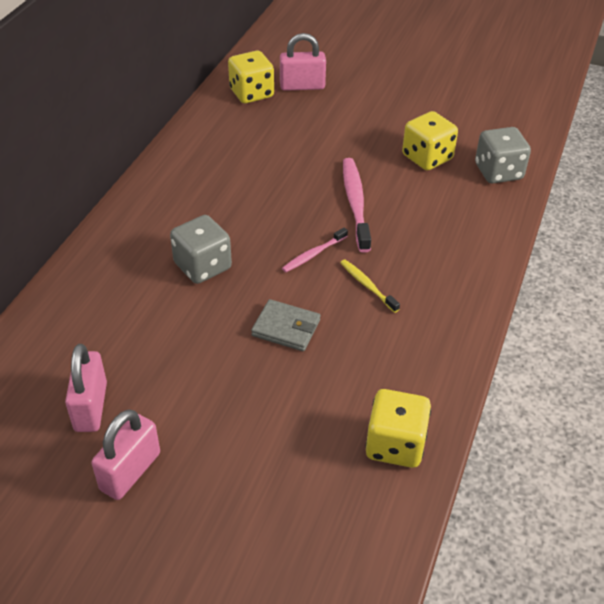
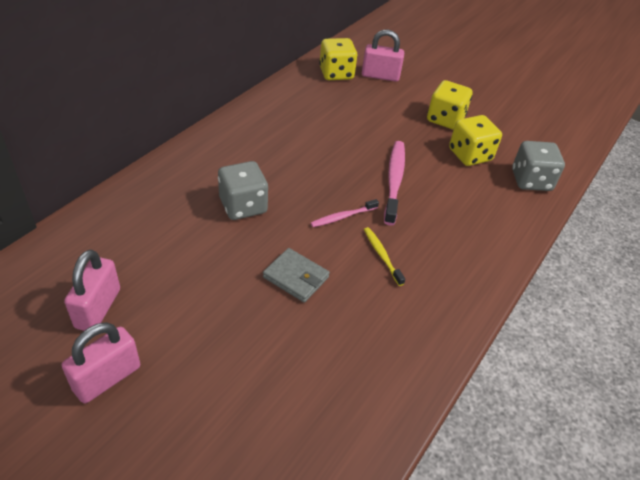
camera: 10 degrees right, 0 degrees up
(395, 445) = (360, 415): yellow dice -> yellow dice (445, 119)

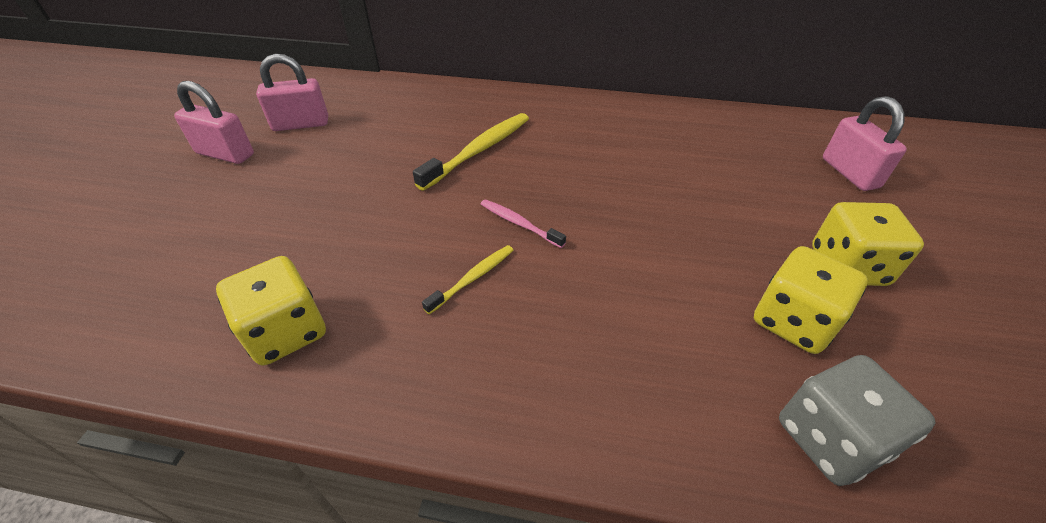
camera: 70 degrees right, 0 degrees up
(243, 206) = (479, 150): grey dice -> yellow toothbrush
(296, 277) = (393, 218): grey wallet -> none
(336, 73) = (793, 138): yellow dice -> yellow dice (286, 332)
(394, 181) = (632, 249): pink toothbrush -> none

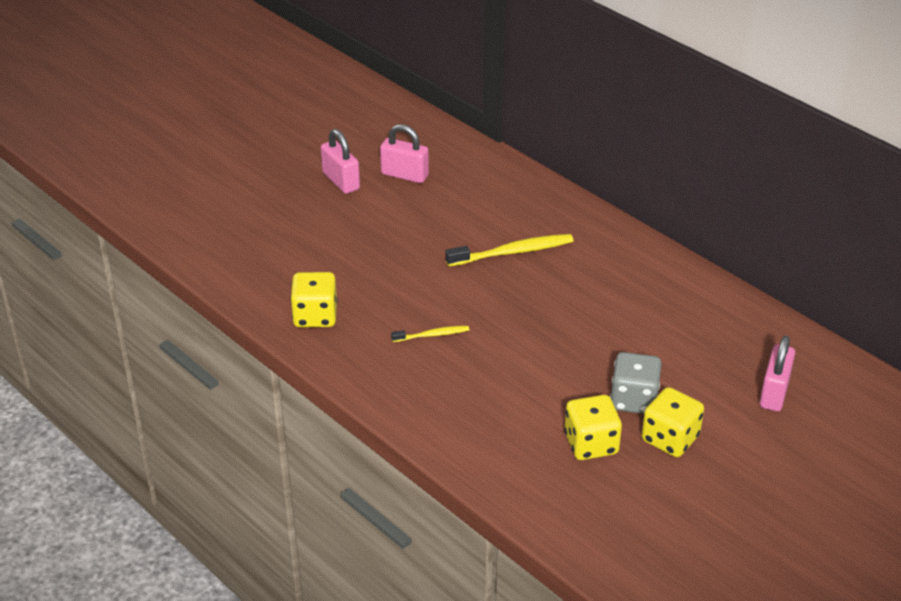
camera: 35 degrees right, 5 degrees down
(519, 223) = (490, 316): pink toothbrush -> none
(830, 438) = (537, 490): grey dice -> grey dice (633, 400)

